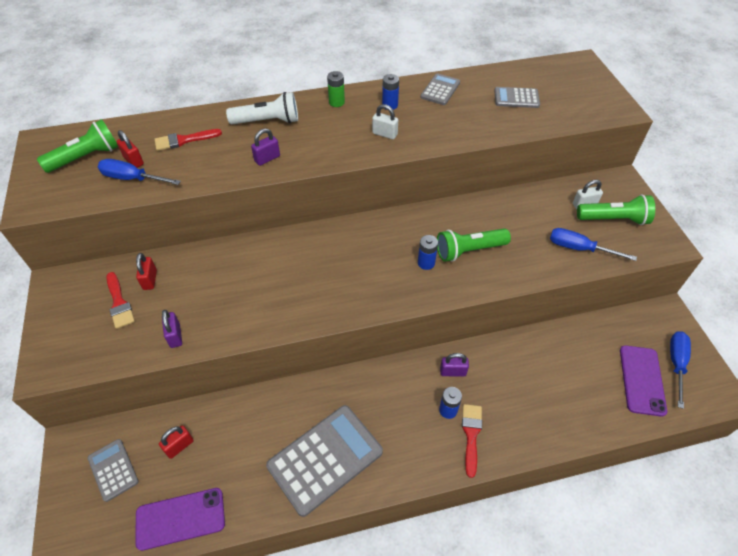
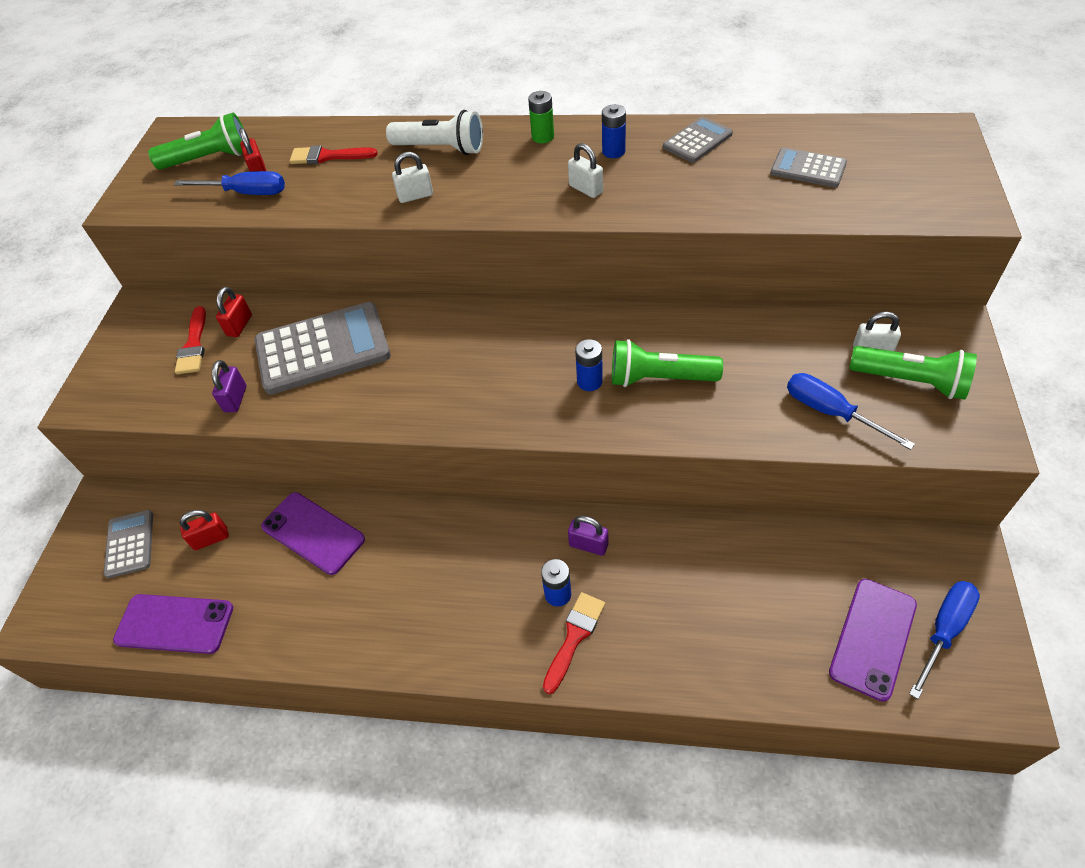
camera: 25 degrees right, 0 degrees up
(132, 179) = (246, 193): blue screwdriver -> blue screwdriver turned 150 degrees clockwise
(258, 418) = (313, 533): none -> purple phone
(267, 159) = (415, 196): purple padlock -> white padlock
(325, 459) = (370, 607): grey calculator -> grey calculator (323, 349)

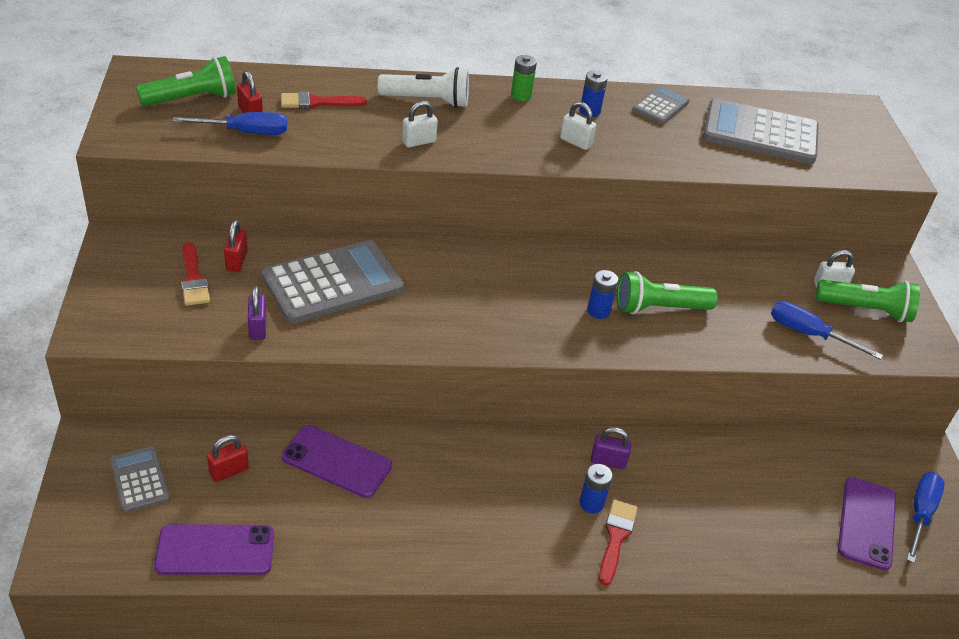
camera: 20 degrees left, 10 degrees down
(808, 169) = (760, 133): grey calculator -> grey calculator, size x1.91

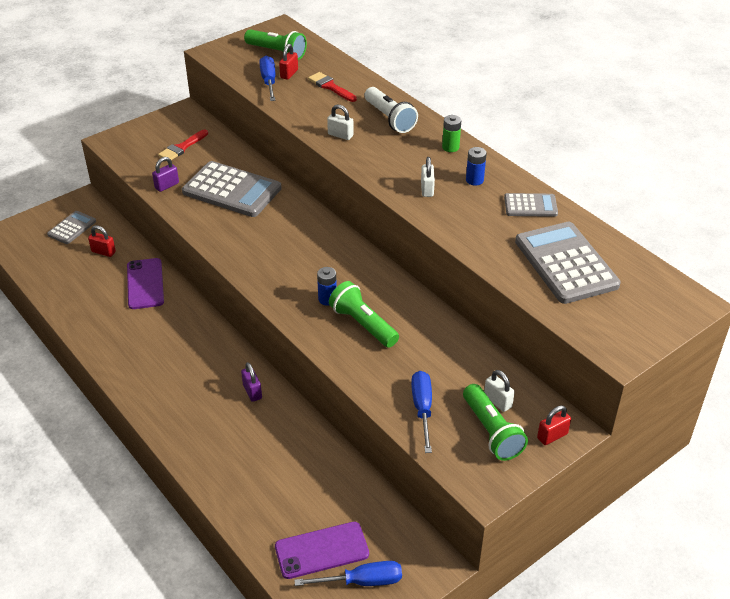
camera: 60 degrees right, 0 degrees up
(215, 550) = (48, 276): purple phone -> none
(236, 261) = (212, 152): red padlock -> red padlock (552, 436)
(246, 132) = (269, 81): blue screwdriver -> blue screwdriver turned 150 degrees counterclockwise
(591, 503) = (208, 399): blue battery -> none
(616, 537) = (190, 423): red brush -> none

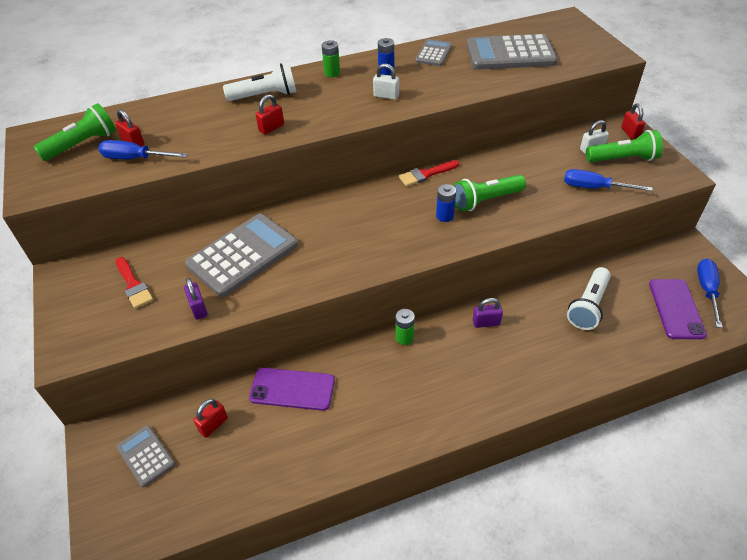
camera: 70 degrees left, 5 degrees up
(217, 338) = (404, 337): none -> green battery
(300, 470) = (588, 306): none -> white flashlight
(330, 87) = (182, 120): red brush -> red brush (426, 174)
(340, 135) = (271, 128): white padlock -> red padlock

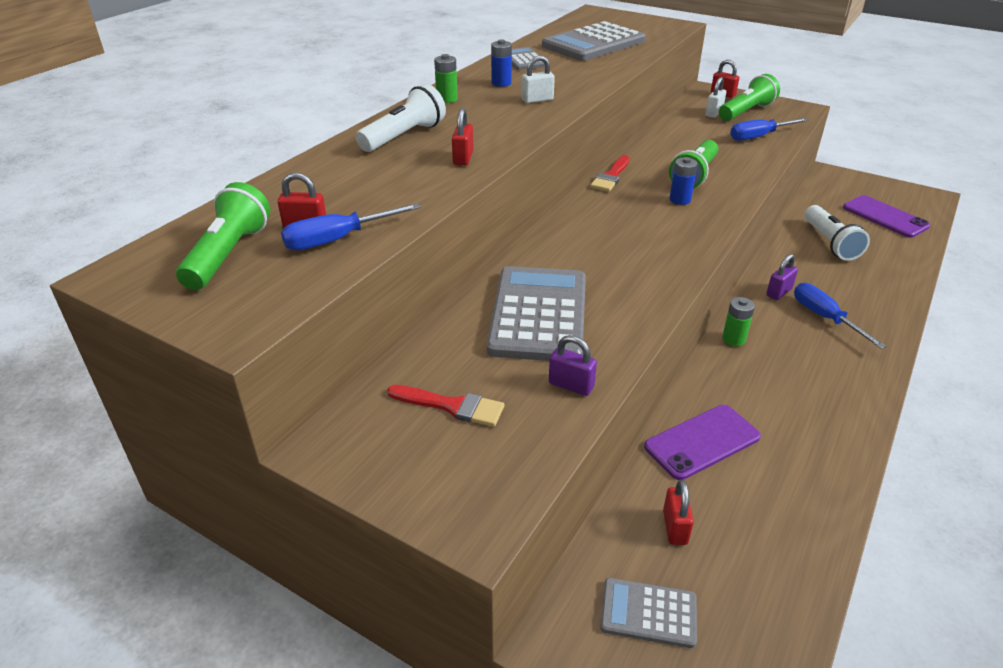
camera: 40 degrees left, 10 degrees down
(707, 290) = (884, 196): blue screwdriver -> blue screwdriver (824, 318)

